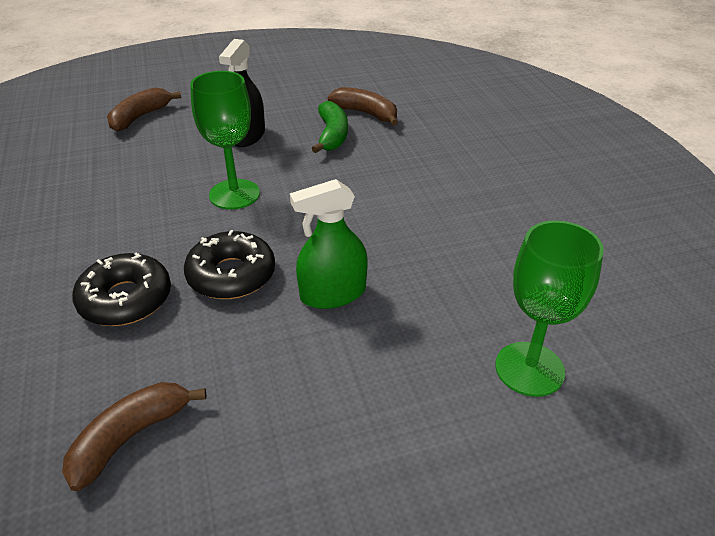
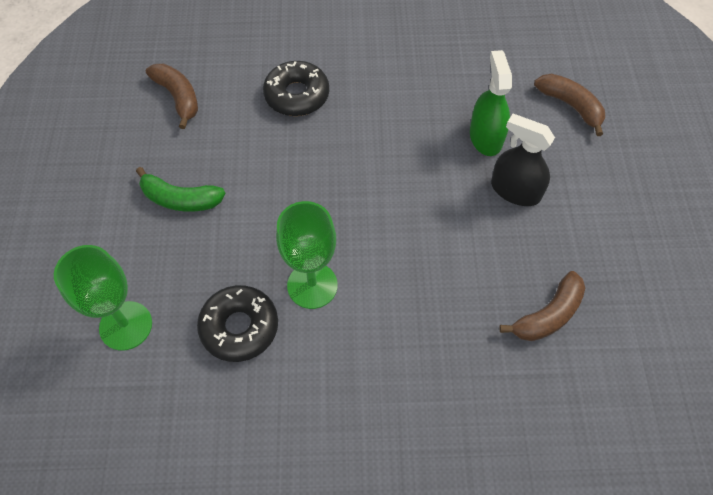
camera: 105 degrees right, 20 degrees up
(231, 275) = (300, 156): black donut -> black donut (239, 327)
(234, 194) = (410, 169): green goblet -> green goblet (312, 285)
(332, 135) = (501, 268): green banana -> green banana (180, 199)
(333, 294) = (254, 218): green spray bottle -> green spray bottle (485, 137)

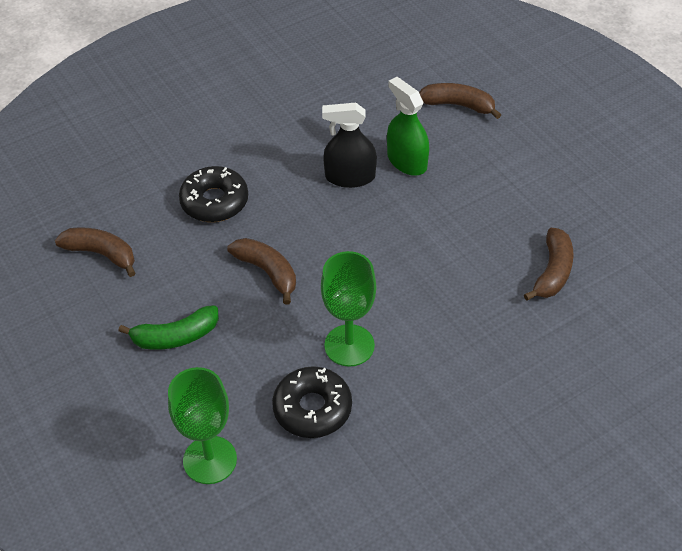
camera: 30 degrees left, 10 degrees down
(293, 180) = (267, 272): none -> brown banana
(515, 191) = (461, 192): black spray bottle -> black spray bottle (350, 177)

